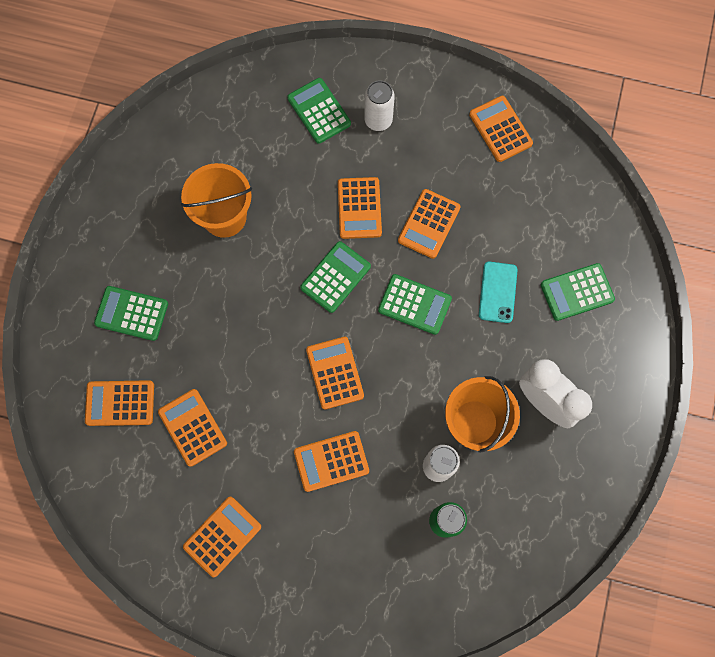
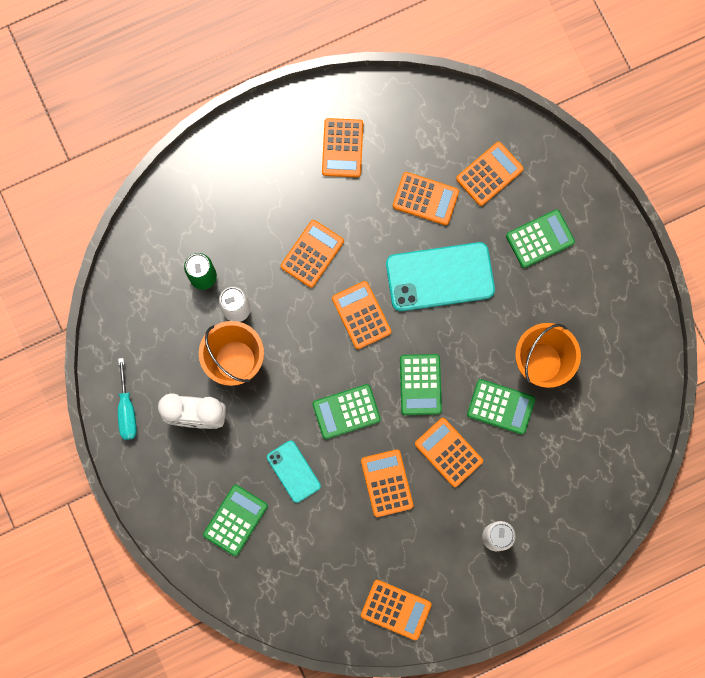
camera: 140 degrees right, 5 degrees up
(241, 350) = (440, 277): none -> turquoise phone
(319, 111) = (547, 506): green calculator -> green calculator (500, 406)
(335, 373) = (361, 315): orange calculator -> orange calculator turned 150 degrees counterclockwise
(603, 456) = (127, 410): none -> turquoise screwdriver

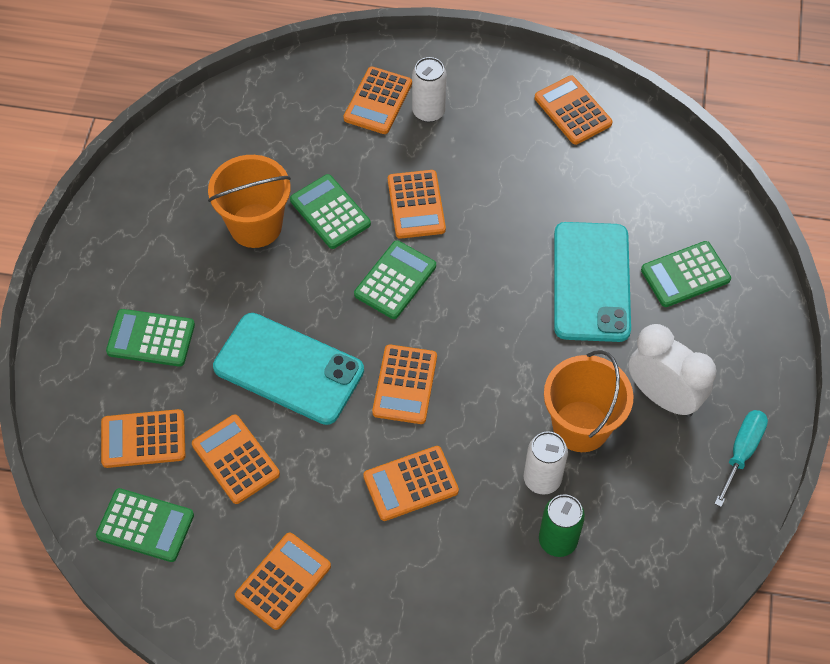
camera: 145 degrees left, 20 degrees down
(293, 471) = (591, 282): turquoise phone -> turquoise phone, size x1.84
(346, 411) = (493, 302): green calculator -> green calculator (145, 525)
(387, 483) = (500, 215): orange calculator -> orange calculator (378, 101)

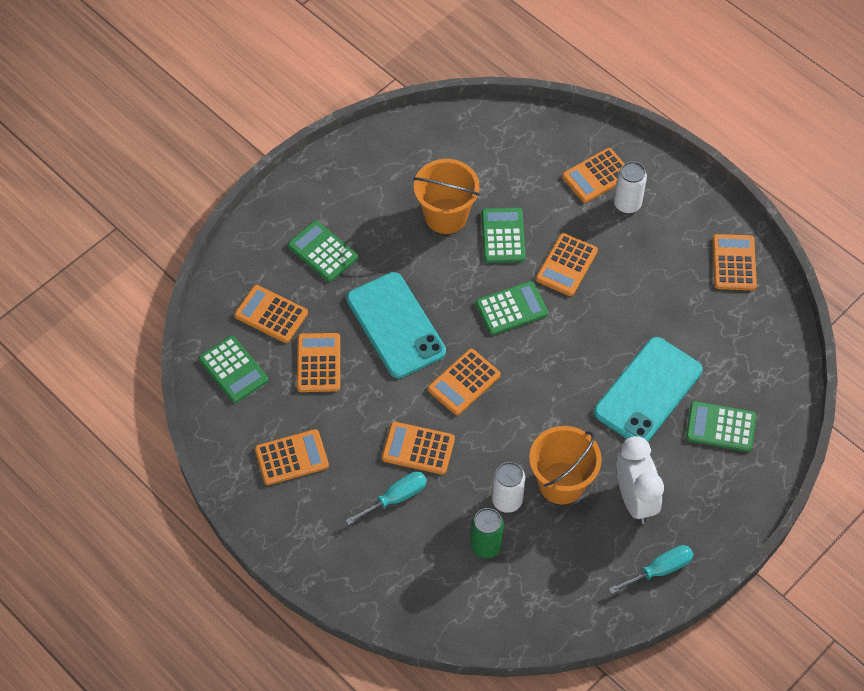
camera: 35 degrees right, 0 degrees up
(427, 551) = (396, 498): none -> turquoise screwdriver

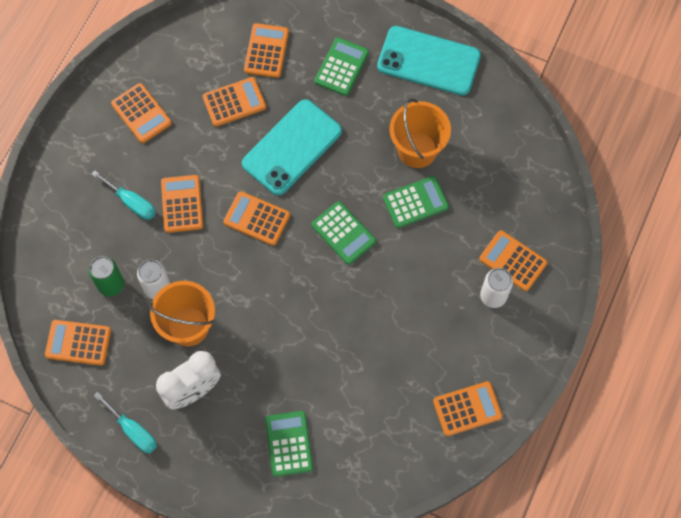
camera: 70 degrees right, 10 degrees up
(233, 369) = (205, 43): green calculator -> none
(566, 265) = (406, 264): orange calculator -> orange calculator (78, 343)
(648, 391) = (303, 371): turquoise phone -> turquoise phone (428, 61)

